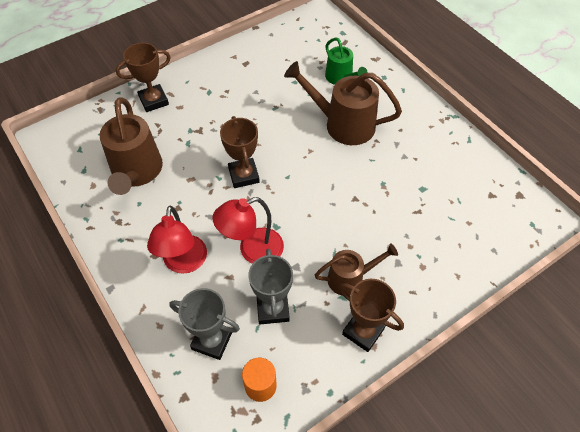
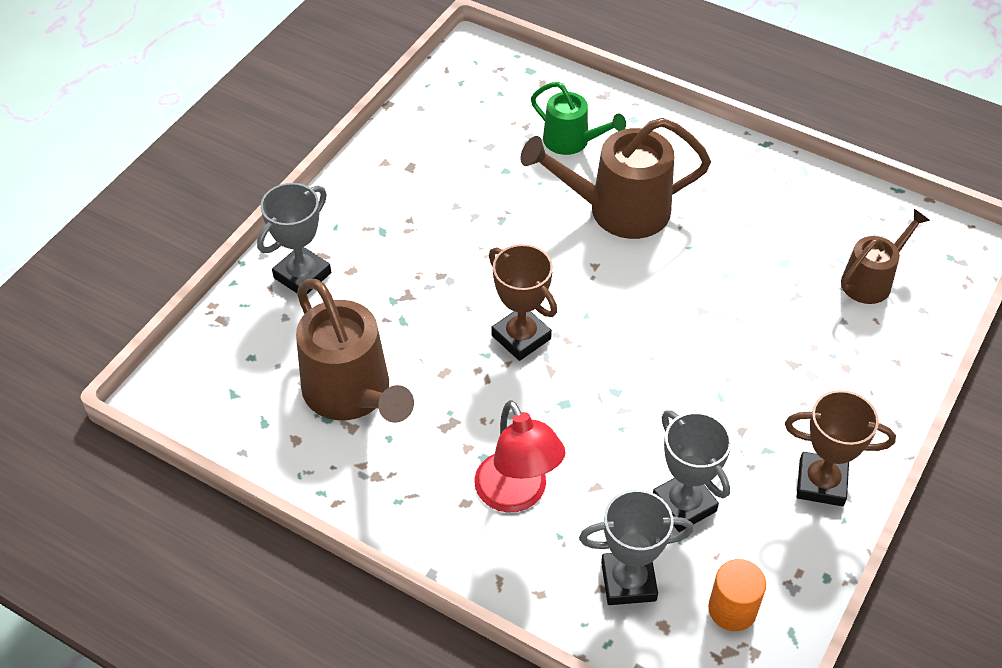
camera: 25 degrees left, 5 degrees down
(154, 101) = (302, 275): brown trophy -> grey trophy
(252, 250) = (604, 438): red lamp -> none
(350, 278) = (762, 420): brown watering can -> brown watering can (871, 280)

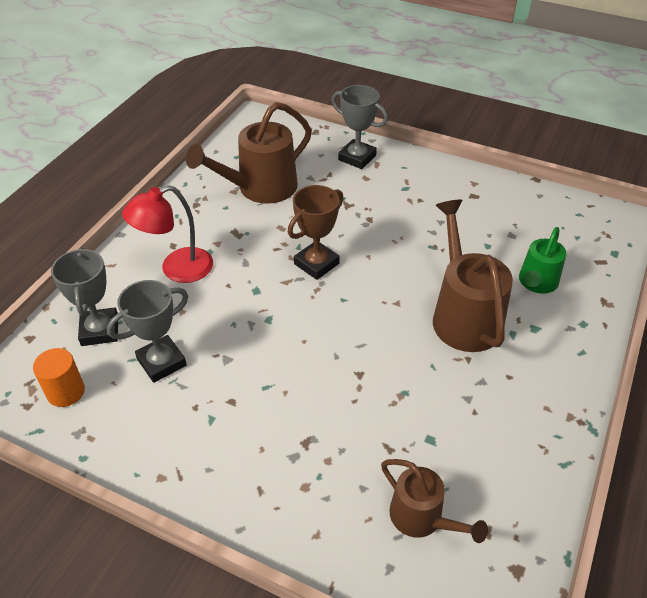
camera: 85 degrees right, 5 degrees down
(821, 483) = (175, 458): brown trophy -> none

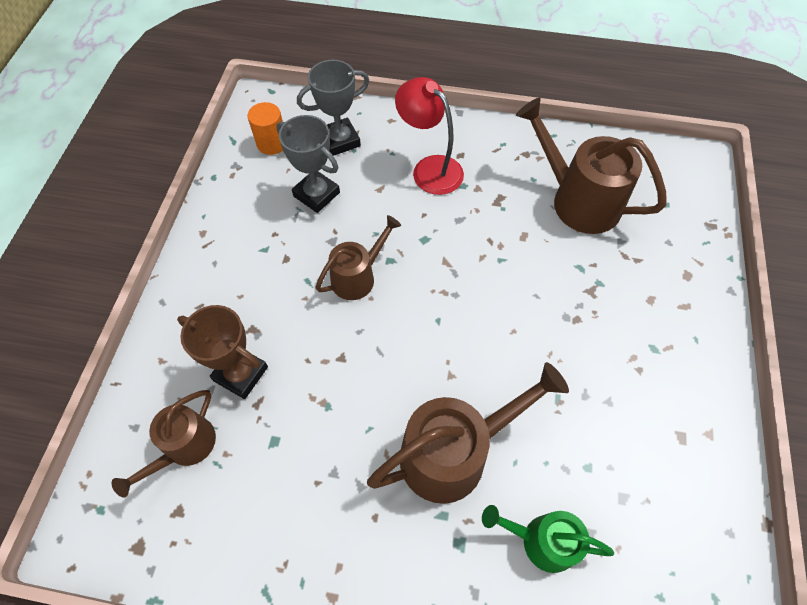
camera: 75 degrees right, 15 degrees up
(277, 346) = (358, 276): none -> brown watering can
(316, 264) = (481, 283): brown trophy -> brown trophy (240, 374)
(357, 158) = (685, 282): grey trophy -> none

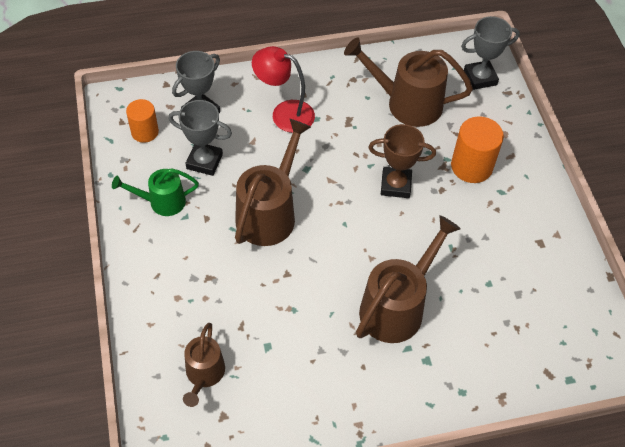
camera: 25 degrees left, 5 degrees down
(240, 374) = (217, 311): brown trophy -> brown trophy (395, 185)
(358, 276) = (270, 212): brown watering can -> brown watering can, size x1.67
(541, 540) = (477, 338): green watering can -> green watering can (161, 202)
(627, 302) = (471, 166): none -> orange cylinder
(682, 197) = (480, 78): none -> grey trophy

